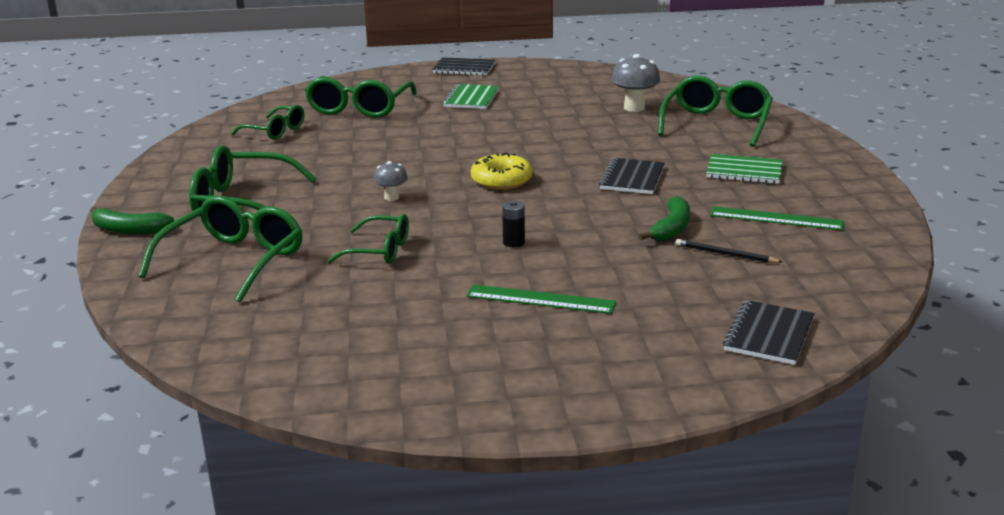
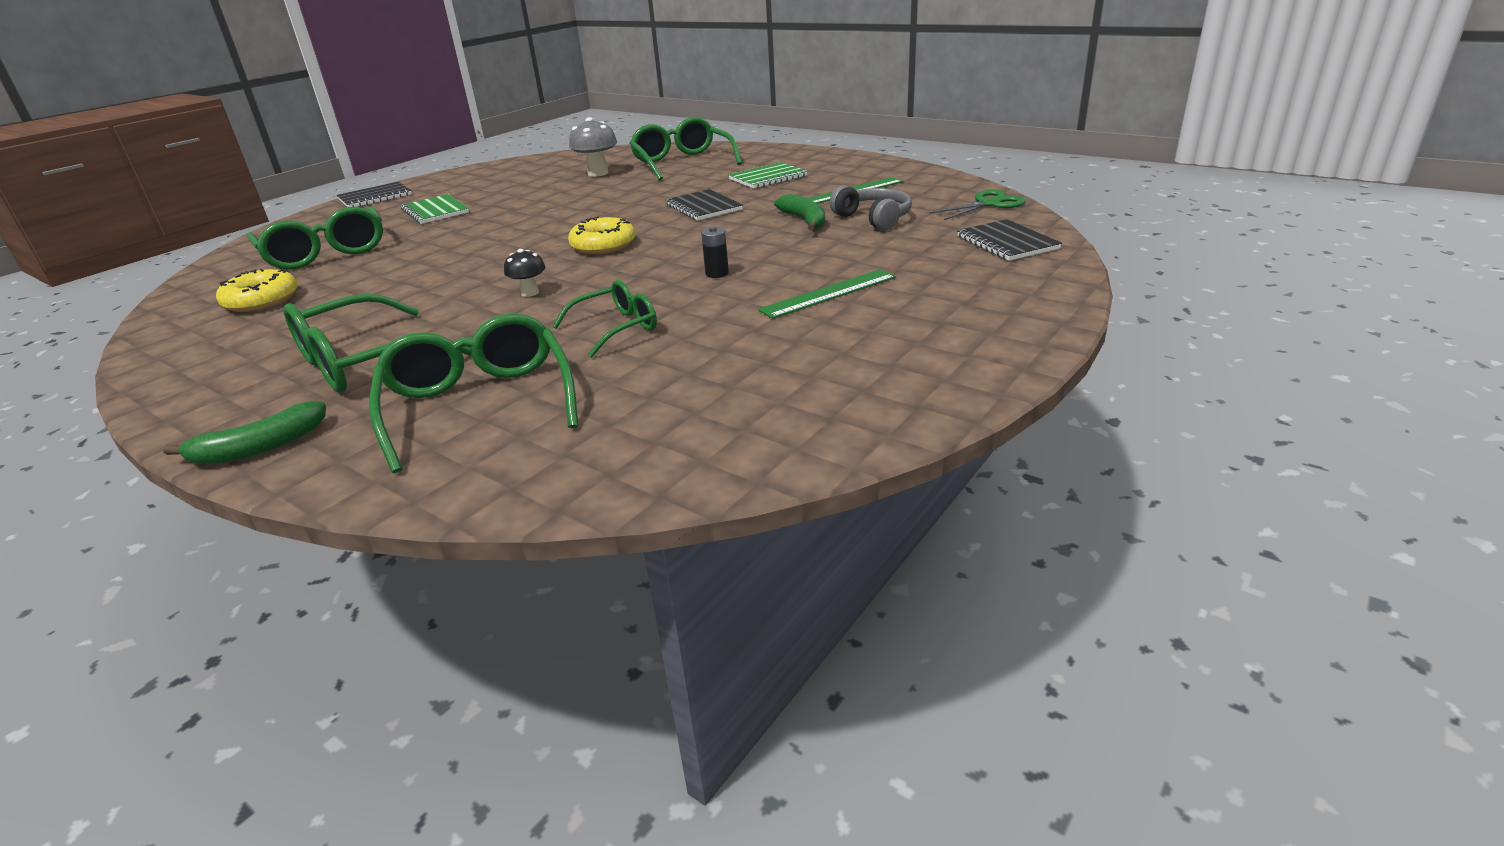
camera: 45 degrees left, 5 degrees up
(275, 131) = (262, 300): green glasses -> yellow donut
(391, 197) = (530, 293): grey mushroom -> black mushroom
(725, 254) = (873, 219): black pencil -> grey headphones
(857, 291) = (989, 204): none -> green scissors

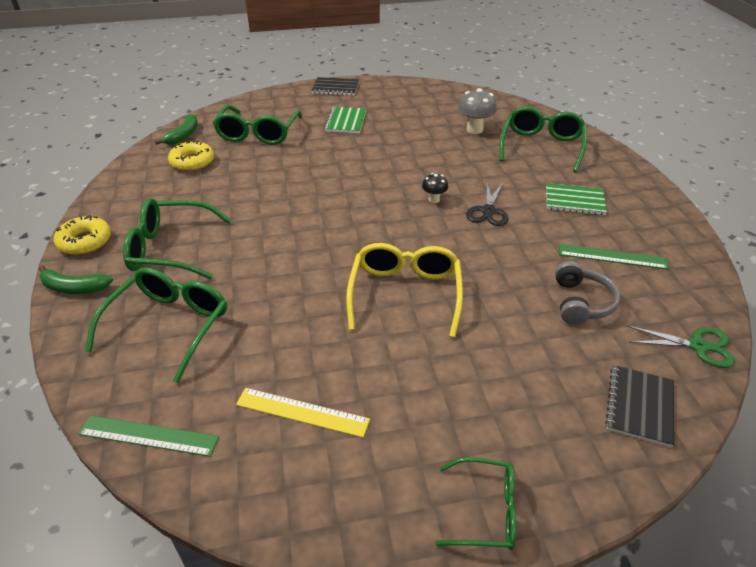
camera: 40 degrees right, 10 degrees up
(530, 293) = (296, 240): black mushroom -> black mushroom (434, 199)
(603, 245) = (383, 216): yellow donut -> yellow donut (85, 241)
(617, 328) = (294, 308): green glasses -> green glasses (486, 511)
(703, 207) = (488, 211): black notebook -> black scissors
(717, 273) = (405, 293): black battery -> yellow glasses
(756, 373) = (302, 412): none -> yellow ruler
(804, 220) = (531, 271): green banana -> green banana (183, 135)
(829, 293) = (439, 367): green ruler -> green ruler (148, 436)

